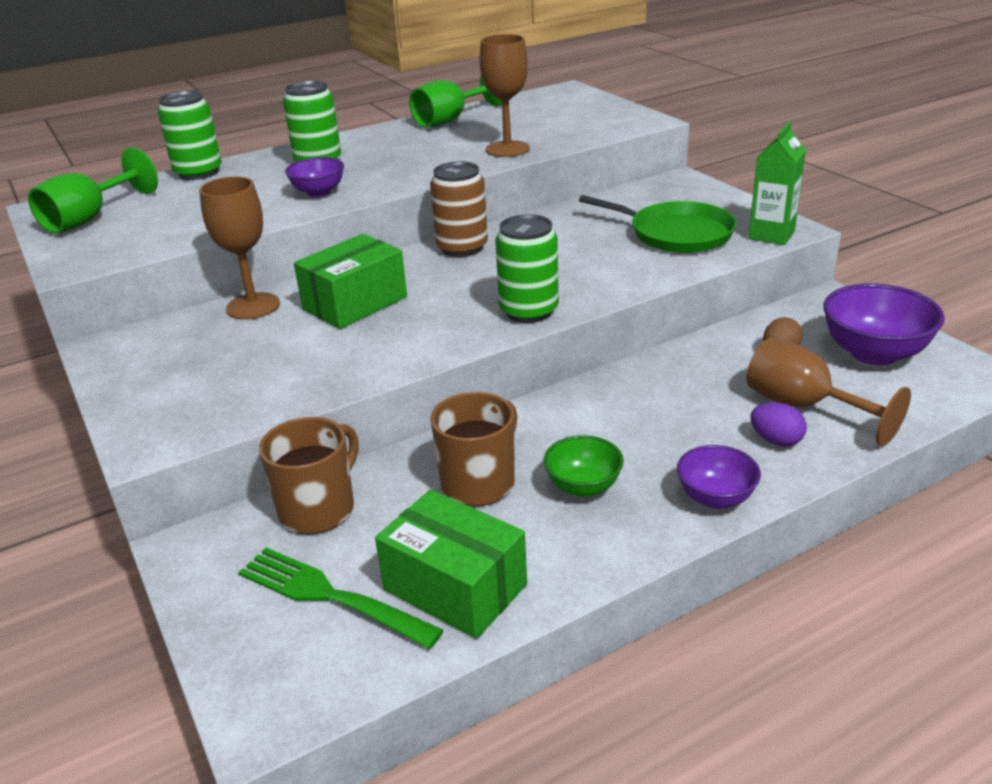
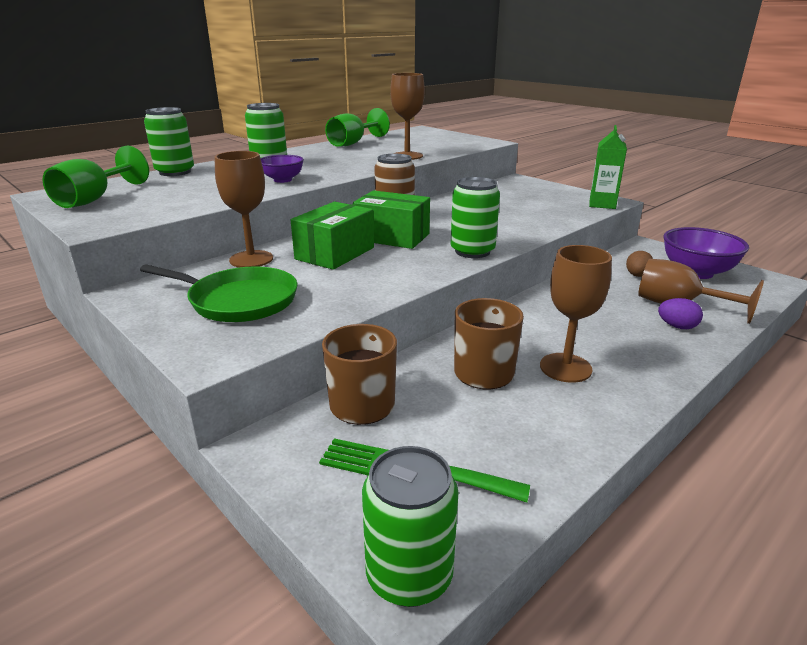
camera: 15 degrees left, 5 degrees down
(269, 705) = (409, 575): none -> green can
(455, 587) = (515, 450): green box -> green box (392, 237)
(583, 487) = (565, 368): green bowl -> brown goblet
(676, 234) = (539, 206): green pan -> green pan (239, 300)
(715, 498) = (665, 366): purple bowl -> none

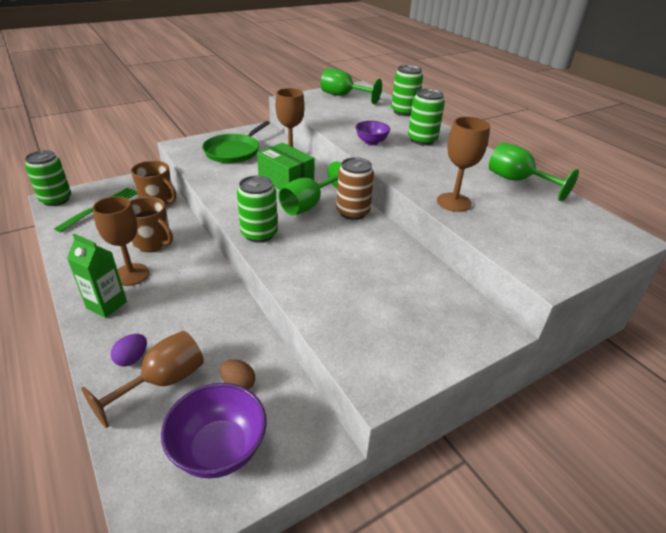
camera: 100 degrees right, 10 degrees up
(392, 237) = (308, 205): green box -> green goblet
(602, 204) = (363, 370): green carton -> green carton (106, 305)

